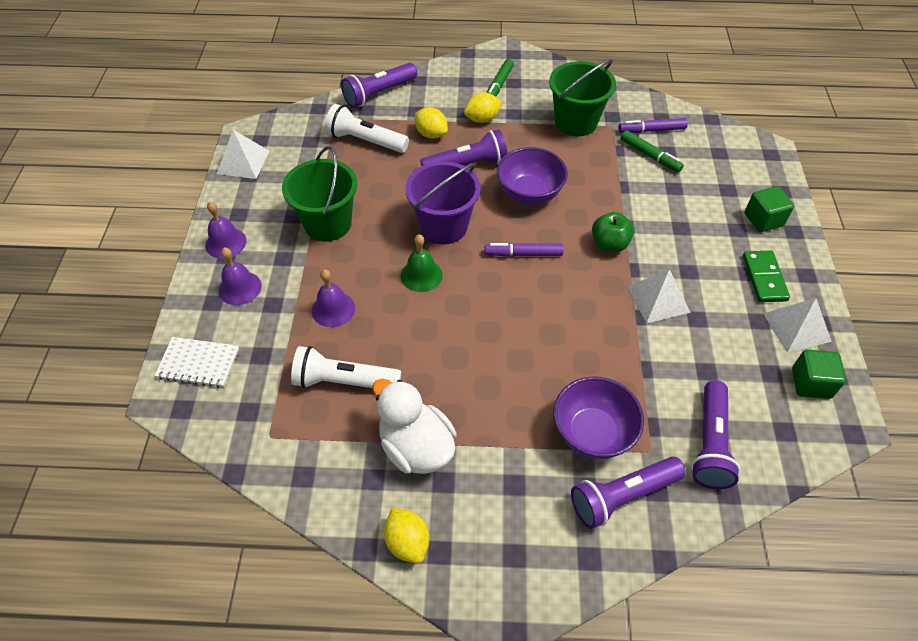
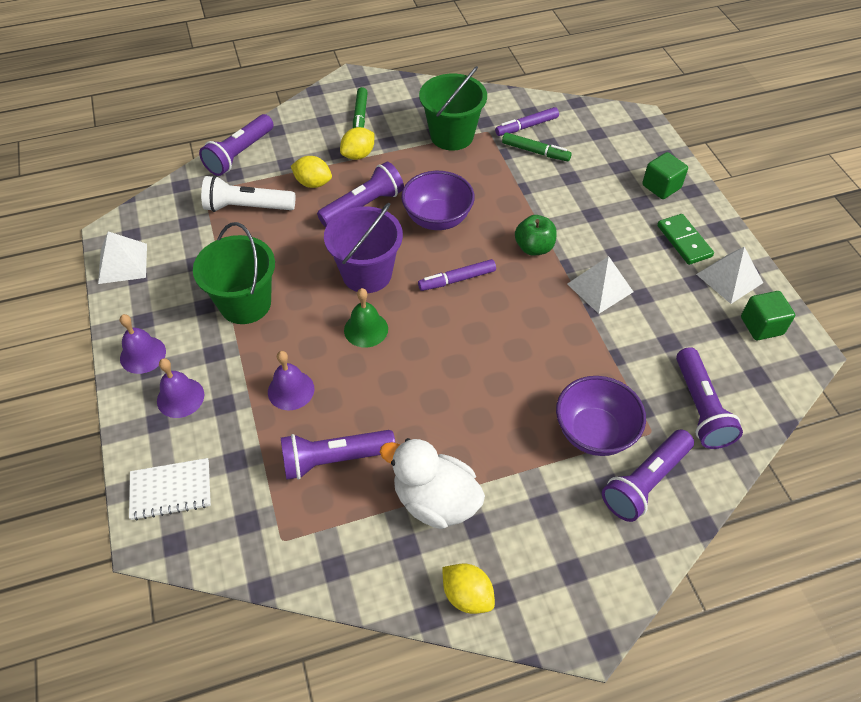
camera: 20 degrees left, 0 degrees up
(344, 381) = (334, 459): white flashlight -> purple flashlight

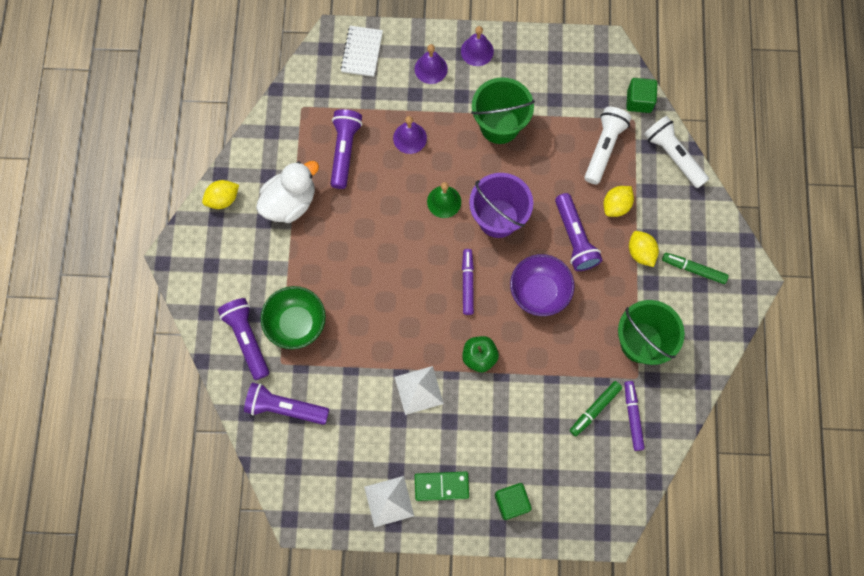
camera: 110 degrees right, 20 degrees up
(123, 263) = (571, 49): white pyramid -> none
(239, 154) = (673, 156): purple flashlight -> white flashlight
(594, 432) = (296, 324): purple bowl -> green bowl
(761, 326) = (334, 498): green cube -> green cube (639, 101)

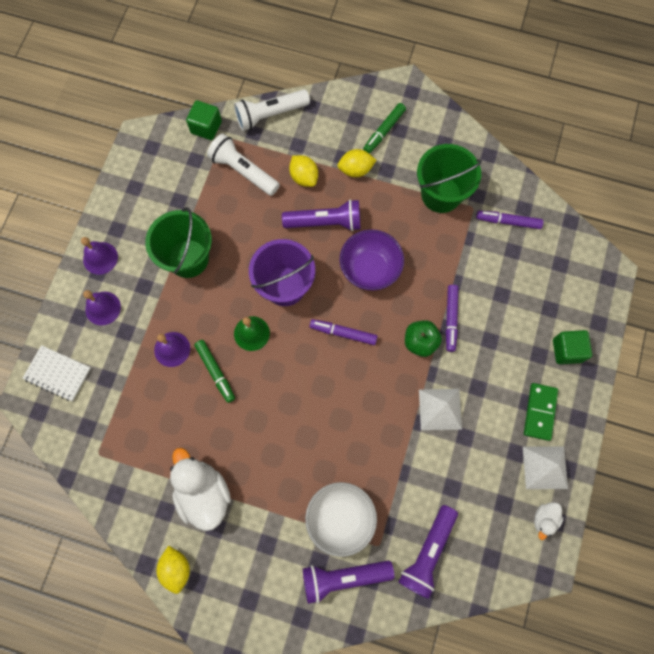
camera: 75 degrees left, 0 degrees up
(296, 324) = (340, 518): green bowl -> white bowl
(340, 509) = (544, 519): none -> white duck
(344, 151) = (164, 420): purple flashlight -> none
(511, 381) = (451, 319): none -> purple marker
(595, 409) = (494, 252): green marker -> green marker (215, 372)

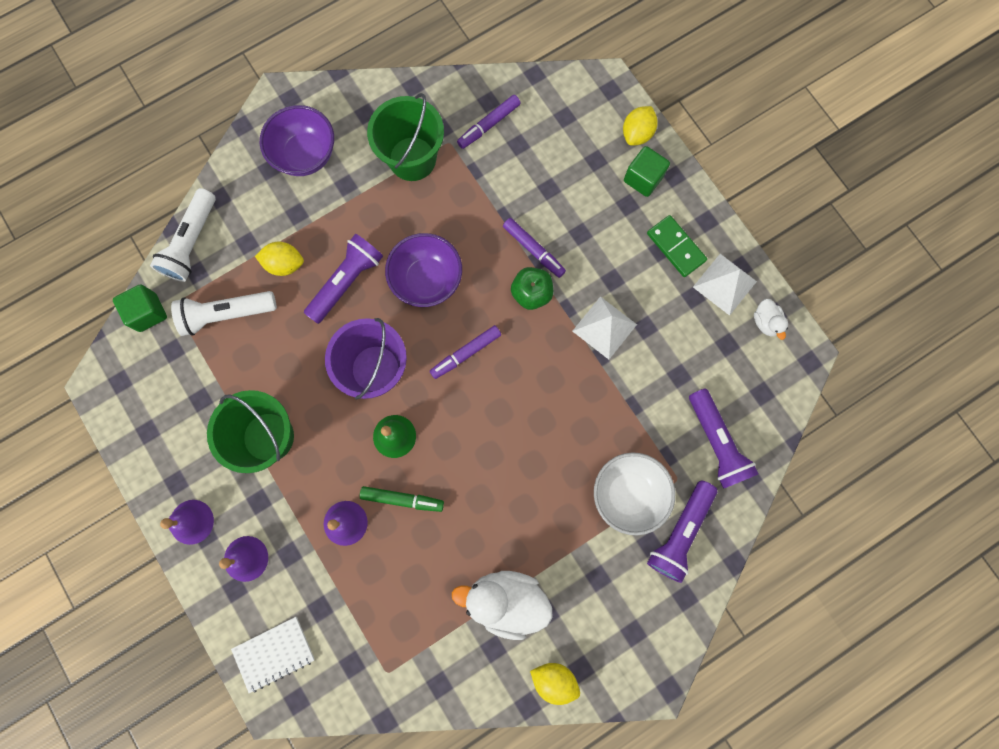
camera: 50 degrees left, 5 degrees up
(355, 170) = (320, 212): yellow lemon -> yellow lemon (637, 134)
(384, 131) = (305, 155): green marker -> purple bowl

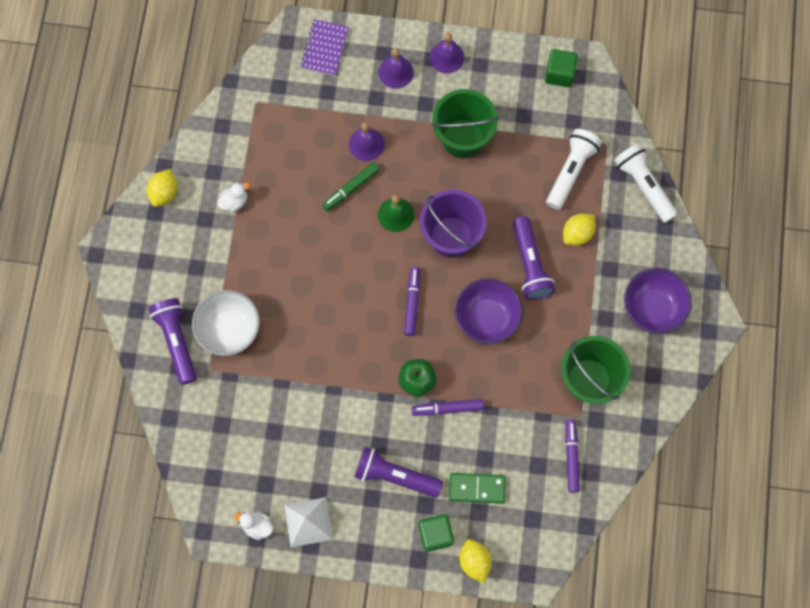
camera: 130 degrees right, 5 degrees down
(148, 312) = (613, 124): green cube -> green cube (559, 74)
(274, 653) = (324, 48): white notebook -> purple notebook
(506, 600) = (234, 202): white duck -> white duck, size x0.49
(554, 679) = (164, 193): yellow lemon -> yellow lemon turned 45 degrees counterclockwise
(604, 327) = (350, 410): white pyramid -> none
(676, 247) = (364, 511): green domino -> green domino (477, 488)
(716, 442) = (209, 416): purple flashlight -> purple flashlight (395, 476)

